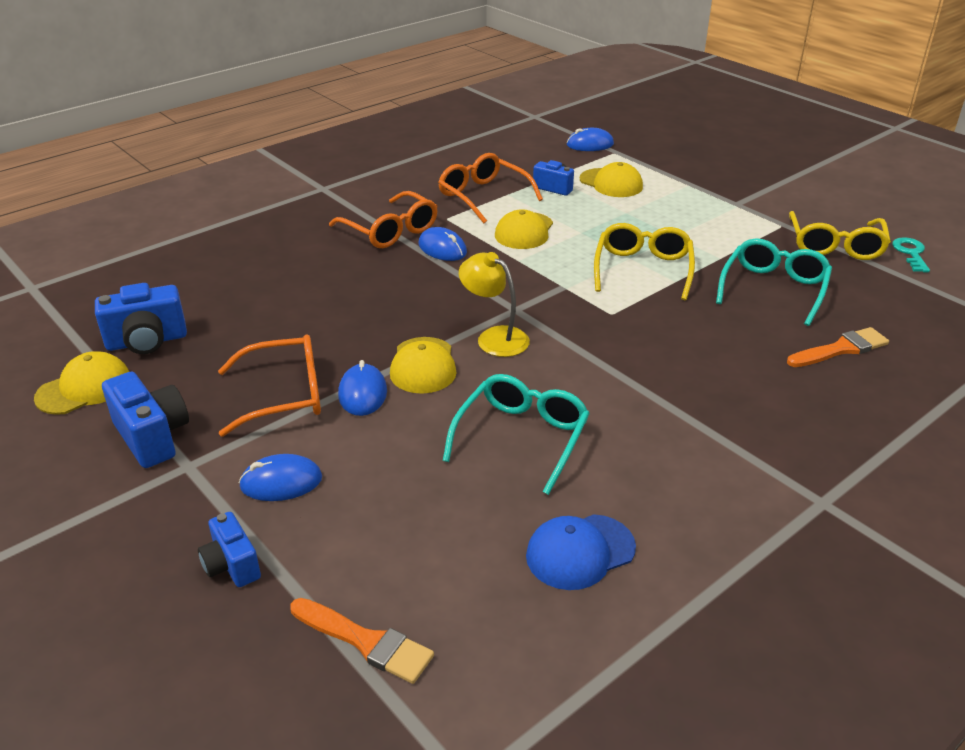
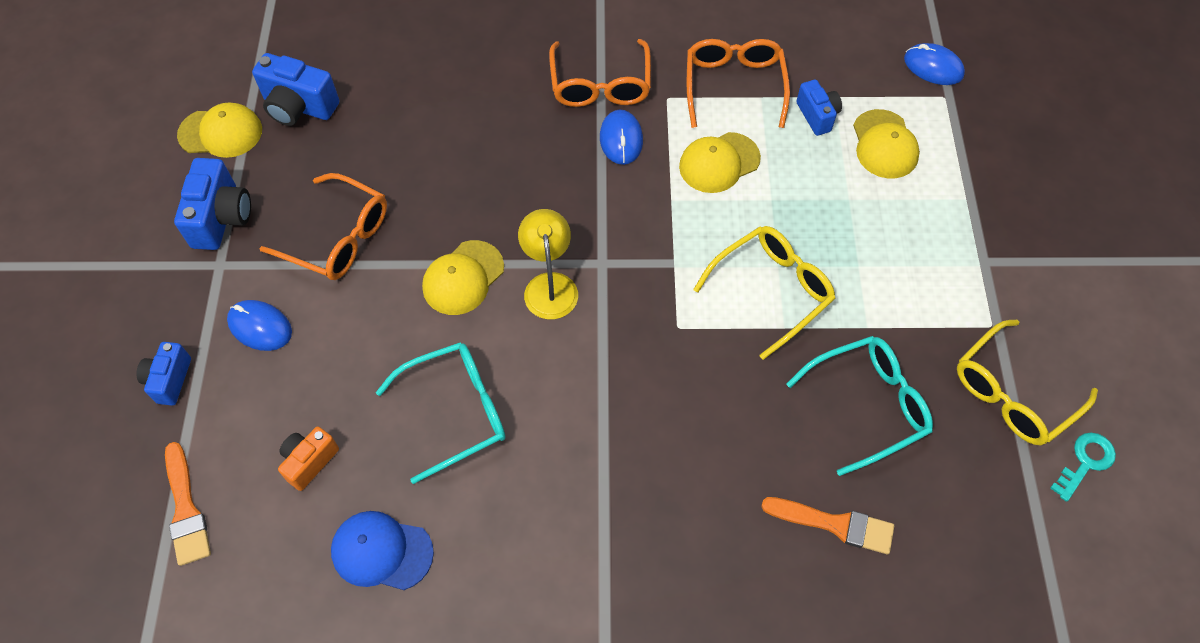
camera: 40 degrees right, 25 degrees up
(363, 393) = (392, 276): blue mouse -> none
(441, 537) = (309, 461): none -> orange camera

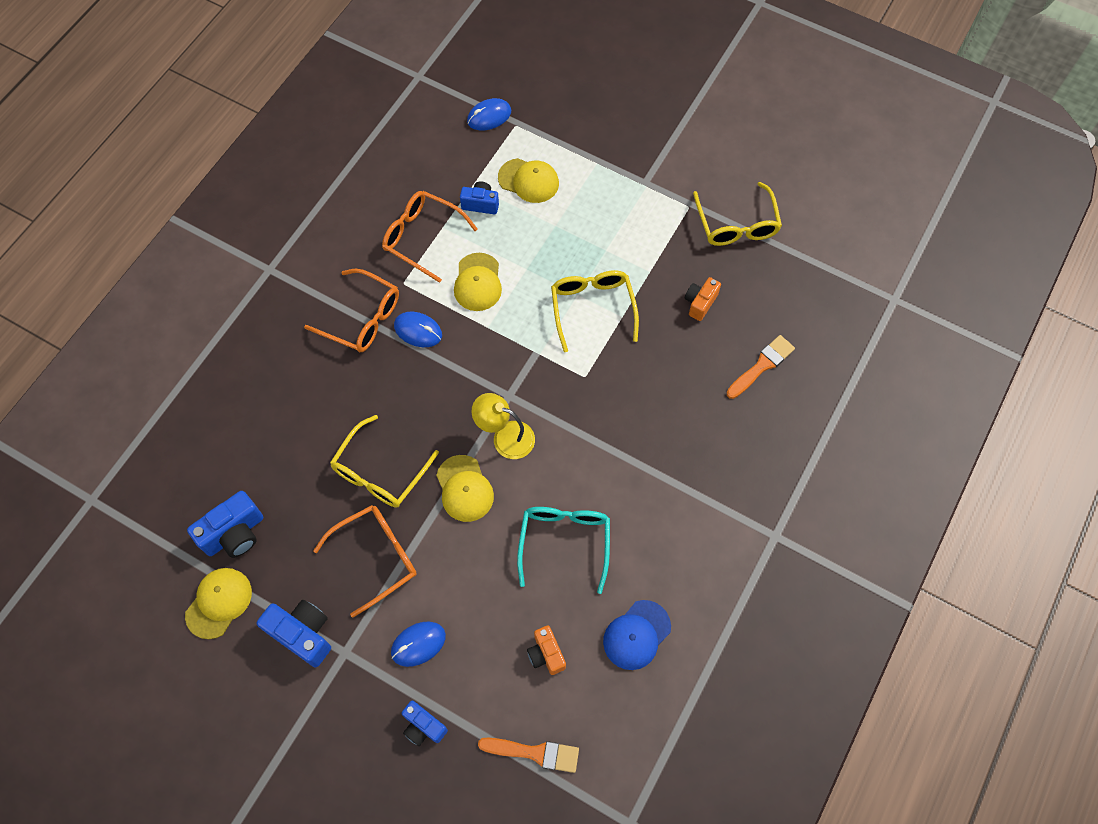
camera: 60 degrees left, 5 degrees up
(436, 191) = (380, 472): none -> yellow glasses
(867, 405) = (700, 303): turquoise glasses -> orange camera
(1085, 462) = (796, 217): turquoise key -> none

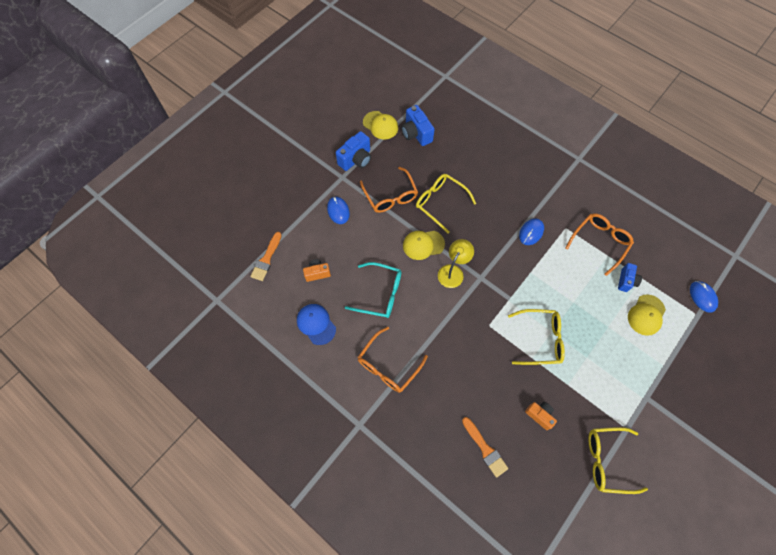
camera: 100 degrees right, 0 degrees up
(362, 318) = (542, 203): orange glasses -> orange glasses (388, 365)
(423, 726) = (295, 208): blue camera -> none
(478, 282) = (564, 271): yellow cap -> none

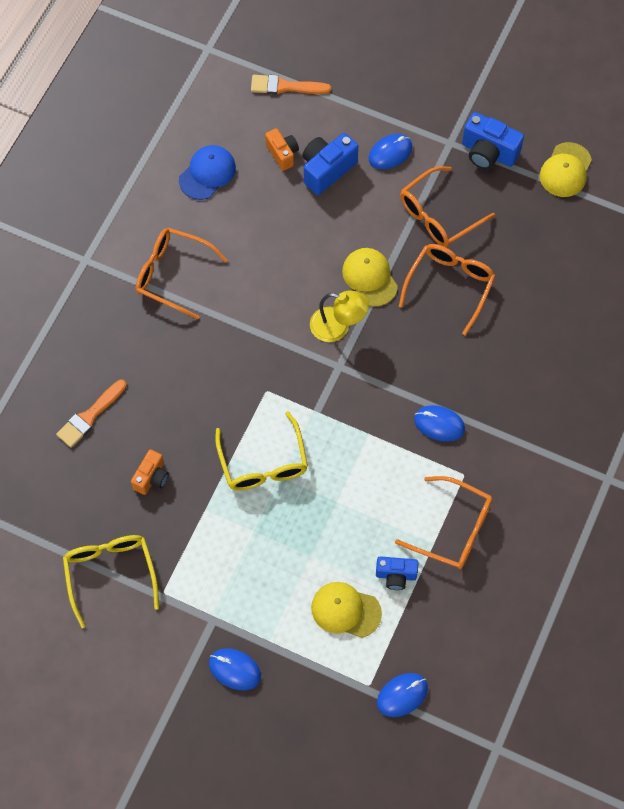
camera: 75 degrees right, 0 degrees up
(380, 294) = (274, 240): turquoise glasses -> none
(416, 133) = (568, 224): blue camera -> blue camera (327, 170)
(440, 203) = (450, 286): yellow glasses -> orange glasses
(681, 392) = (235, 669): none -> blue mouse

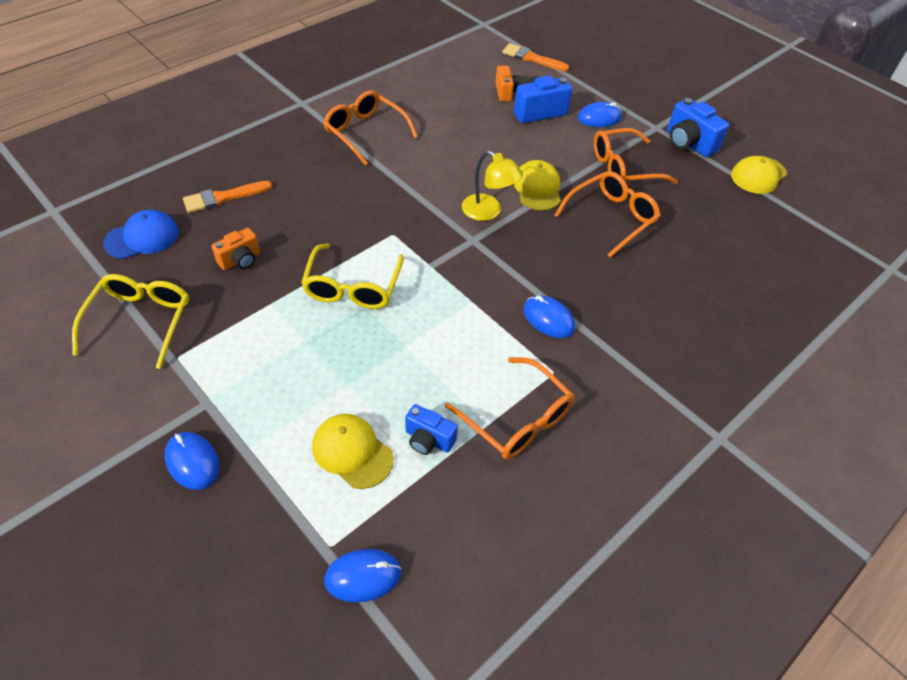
camera: 20 degrees right, 15 degrees down
(207, 173) = (437, 85): blue cap -> blue cap (142, 238)

